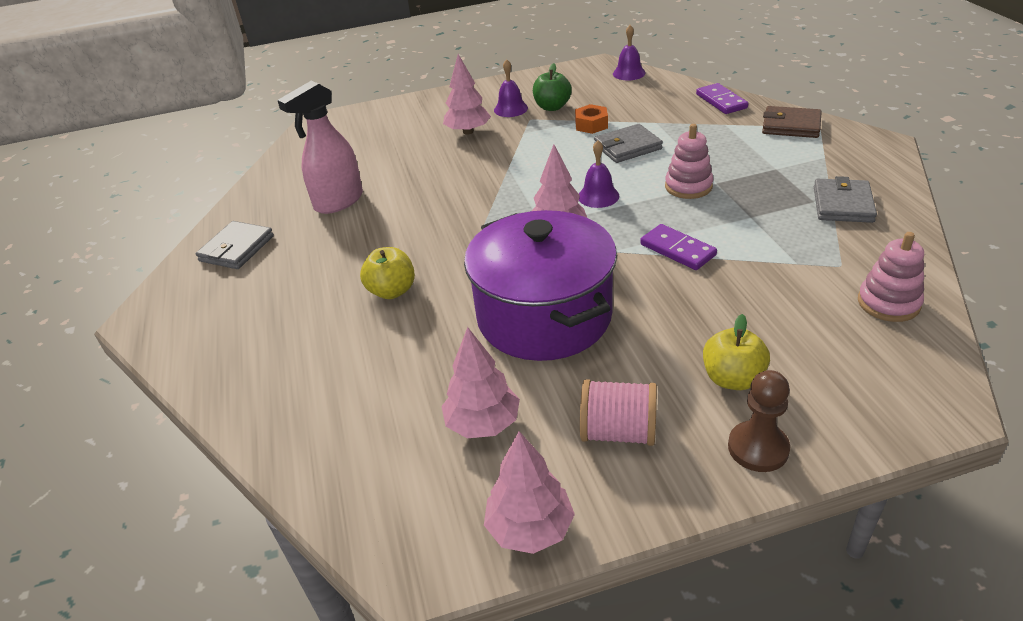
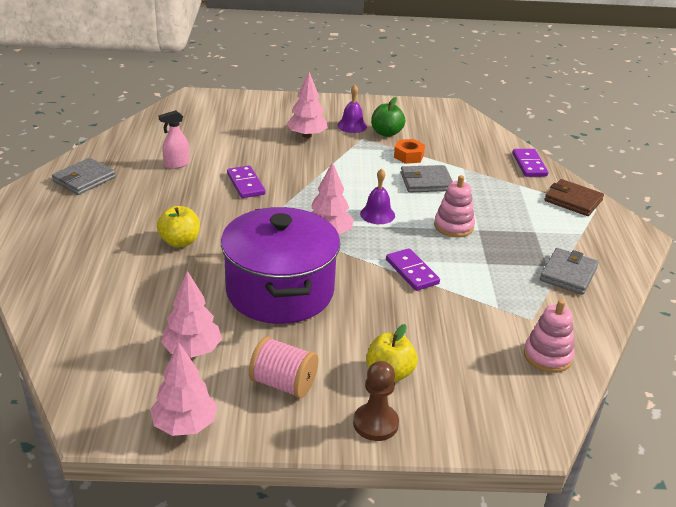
camera: 10 degrees right, 5 degrees down
(338, 202) = (176, 164): pink spray bottle -> pink spray bottle, size x0.57
(431, 202) = (245, 184): none -> purple domino
(629, 73) = (468, 121): purple bell -> none

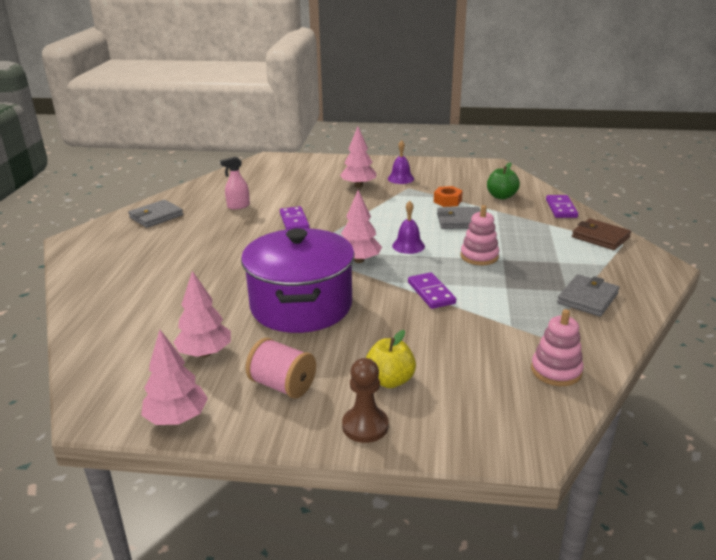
camera: 10 degrees right, 5 degrees down
(180, 242) = (222, 264): yellow apple -> none
(386, 133) = (431, 184): green apple -> green apple (501, 196)

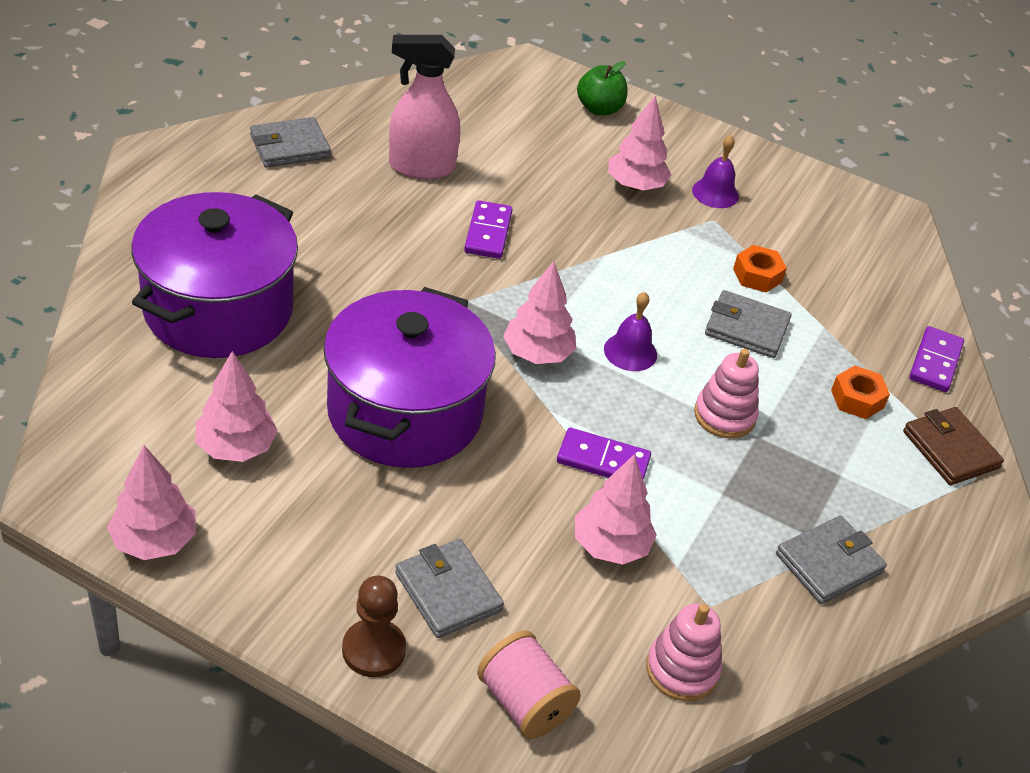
camera: 15 degrees right, 15 degrees up
(154, 293) = (218, 309): none -> purple pot
(238, 206) = (421, 167): pink spray bottle -> pink spray bottle, size x1.75
(282, 385) = (306, 542): pink spool -> pink spool (524, 702)
(390, 380) = (448, 592): yellow apple -> grey wallet
(431, 293) = (603, 460): purple domino -> purple domino turned 75 degrees counterclockwise
(467, 328) = (610, 546): none -> pink tree
(501, 196) = (855, 297): green apple -> green apple (599, 109)
(538, 231) = (857, 399): none -> orange nut

